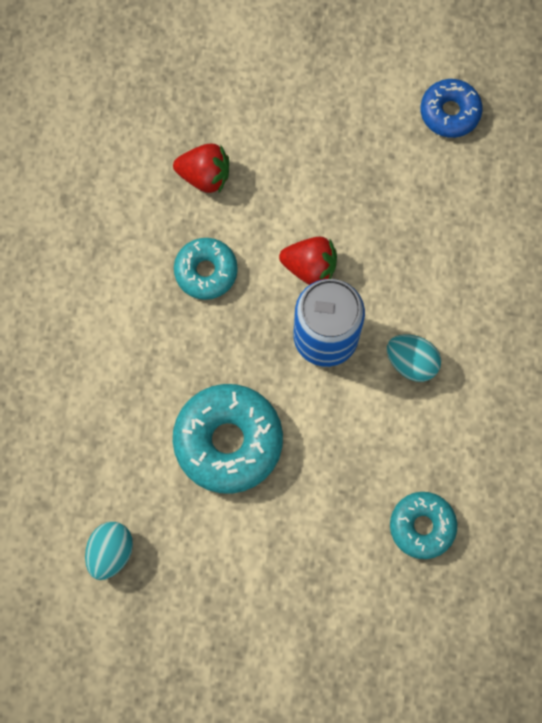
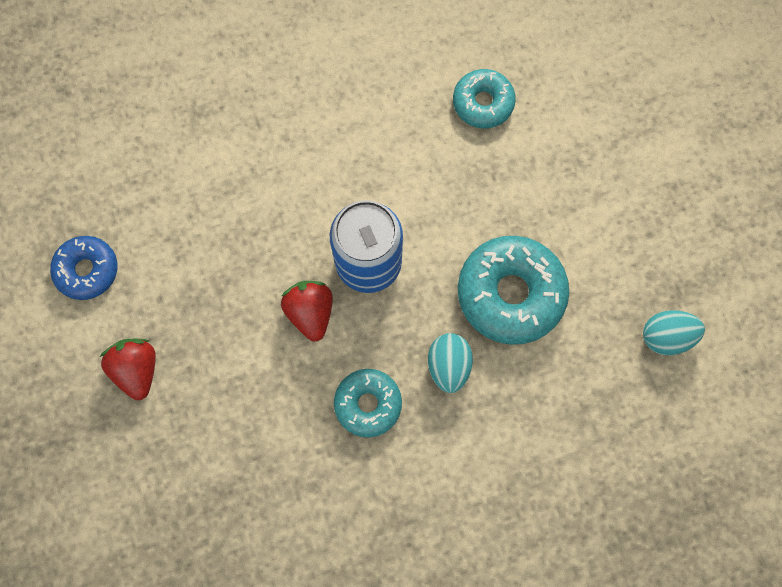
camera: 120 degrees left, 0 degrees up
(205, 176) = (273, 461): red strawberry -> red strawberry (137, 369)
(411, 362) = (349, 181): turquoise egg -> turquoise egg (448, 365)

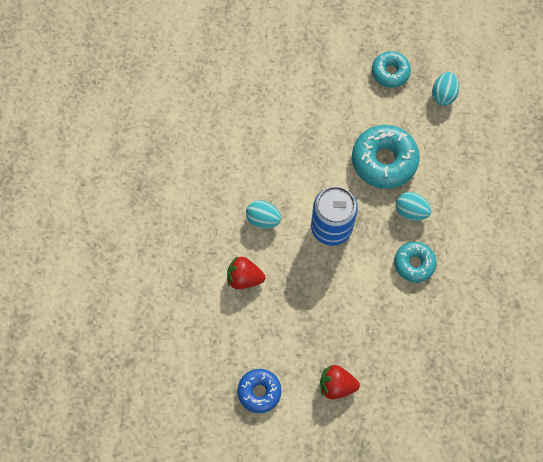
camera: 65 degrees left, 5 degrees down
(310, 312) = (346, 272): red strawberry -> red strawberry (244, 278)
(337, 167) = (263, 219): none -> turquoise egg
(483, 103) = (263, 123): turquoise donut -> turquoise donut (390, 72)

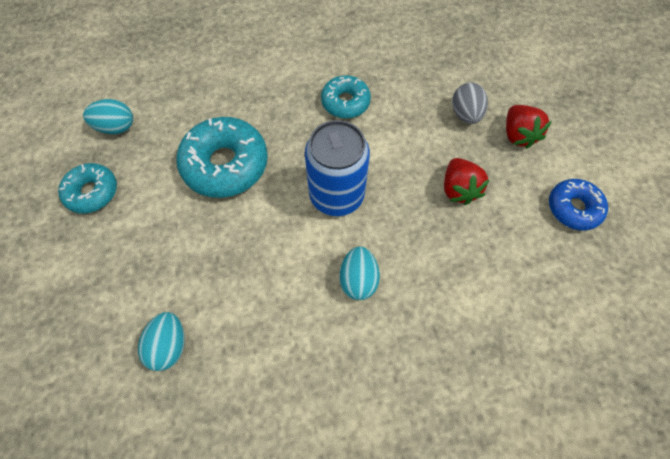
camera: 110 degrees left, 5 degrees down
(244, 278) = (448, 275): red strawberry -> red strawberry (458, 189)
(371, 353) = (465, 114): none -> grey egg
(411, 211) = (283, 121): turquoise egg -> turquoise egg (169, 345)

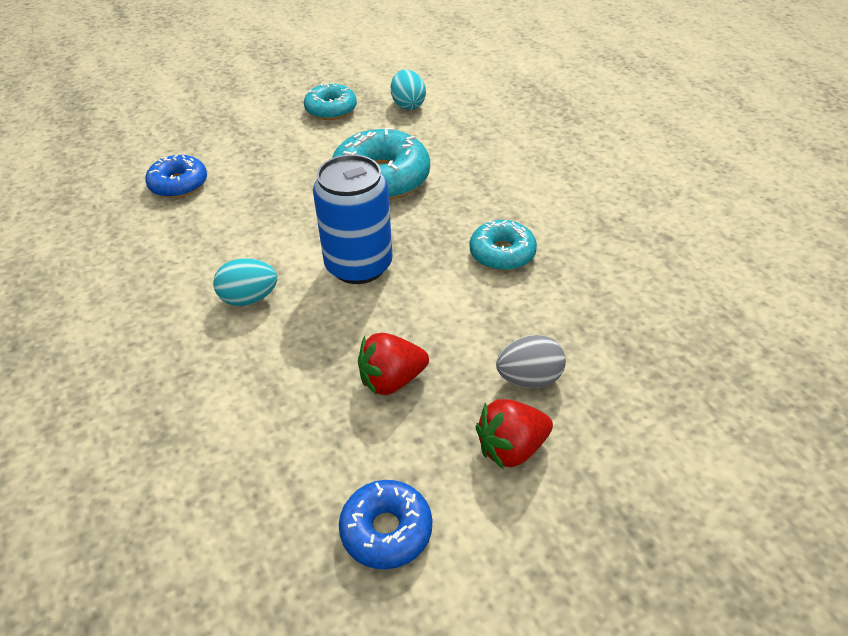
camera: 80 degrees right, 20 degrees down
(169, 345) = (179, 184): turquoise egg -> blue donut

